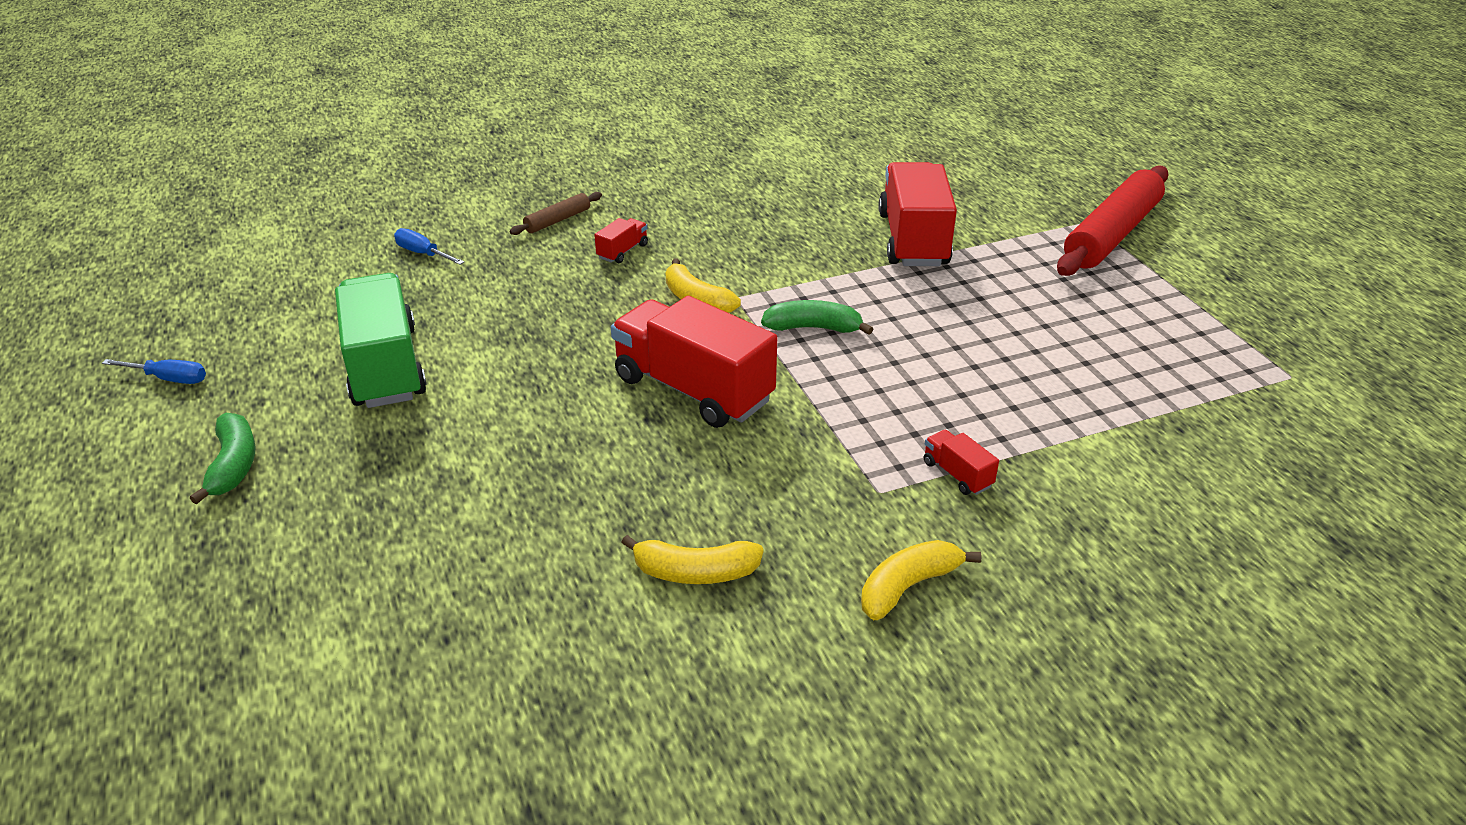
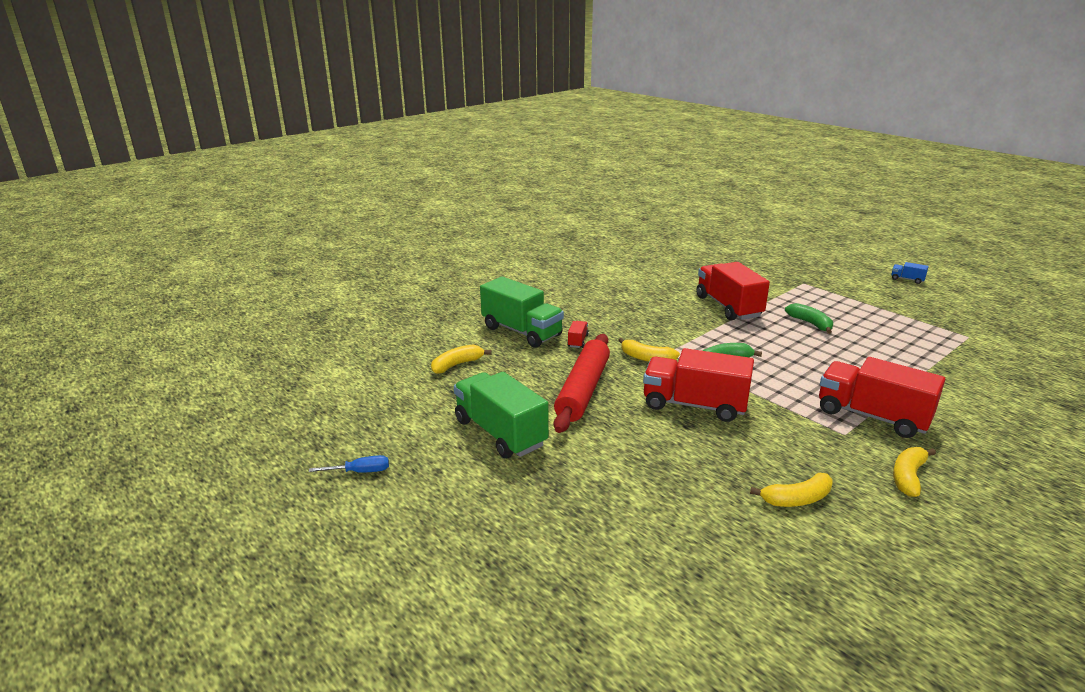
camera: 20 degrees left, 10 degrees down
(233, 465) = (460, 512): green banana -> green banana (810, 323)
(423, 254) = (457, 365): blue screwdriver -> yellow banana
(557, 220) = (521, 331): brown rolling pin -> green truck
(957, 474) = (872, 416): red truck -> red truck, size x2.38
(1112, 235) = (821, 287): red rolling pin -> red rolling pin (583, 390)
(1291, 249) = (907, 279): none -> blue truck

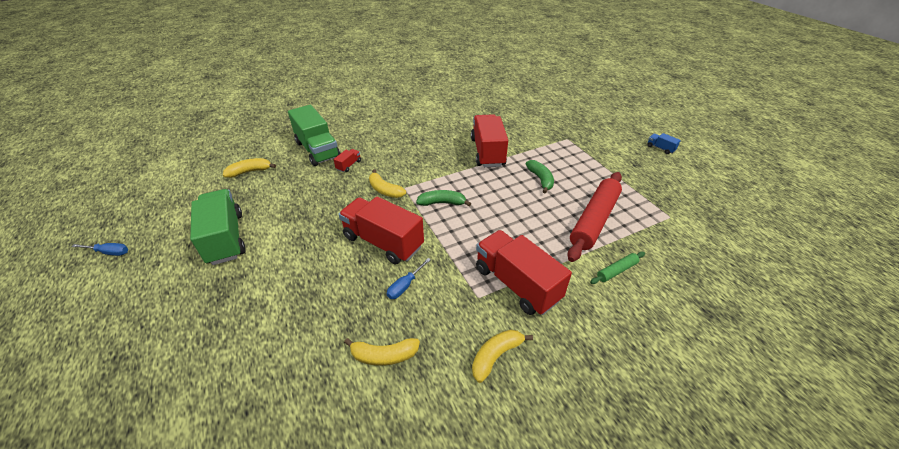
camera: 15 degrees right, 15 degrees up
(583, 390) = (314, 211): red rolling pin -> red rolling pin (594, 220)
(758, 438) = (405, 285): none -> blue screwdriver
(958, 388) = (616, 271): none -> green rolling pin

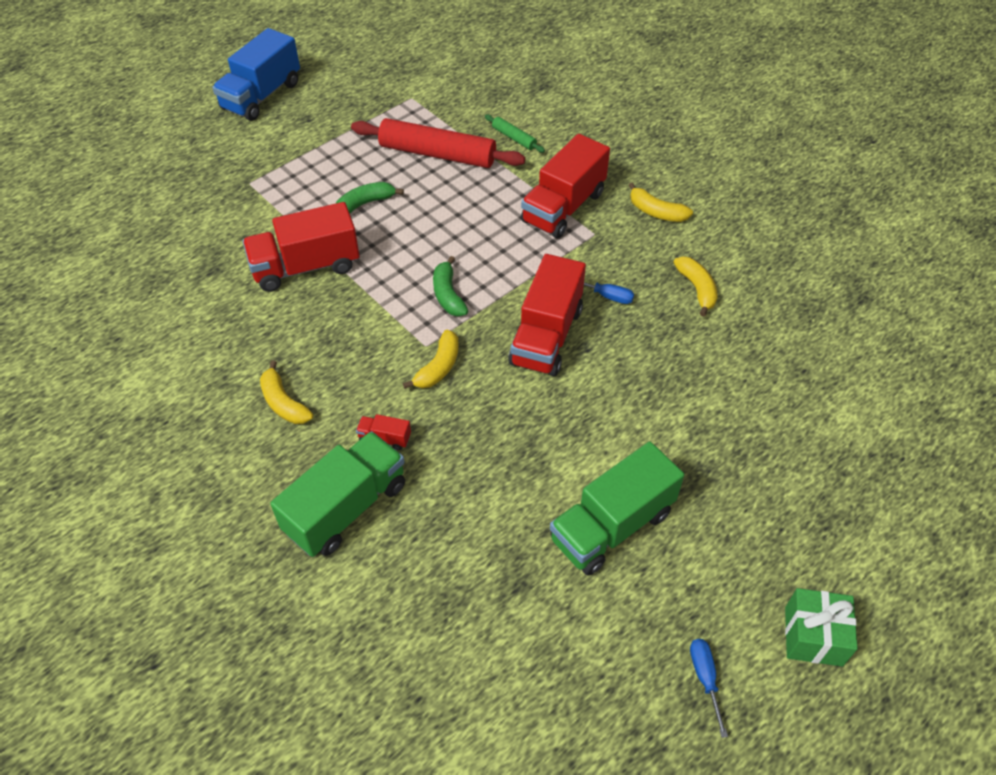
camera: 105 degrees left, 10 degrees up
(68, 314) = (813, 636): none -> green gift
(250, 172) = (442, 590): yellow banana -> yellow banana (284, 403)
(660, 148) = (261, 96): blue truck -> blue truck, size x2.38

